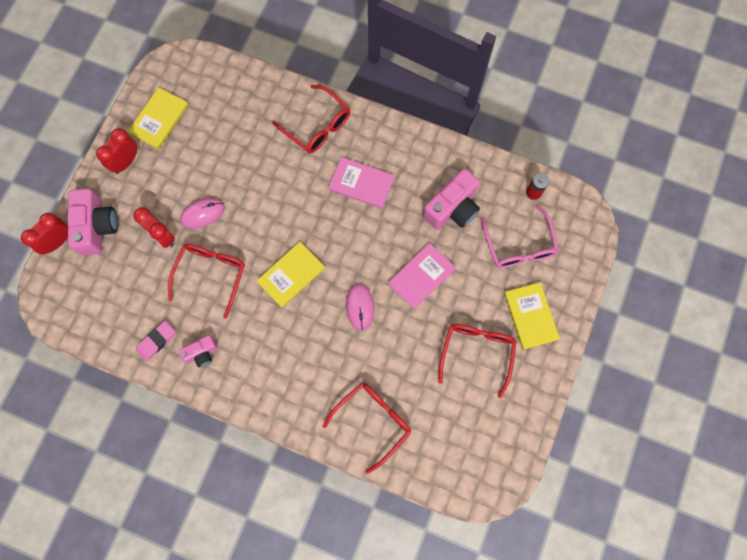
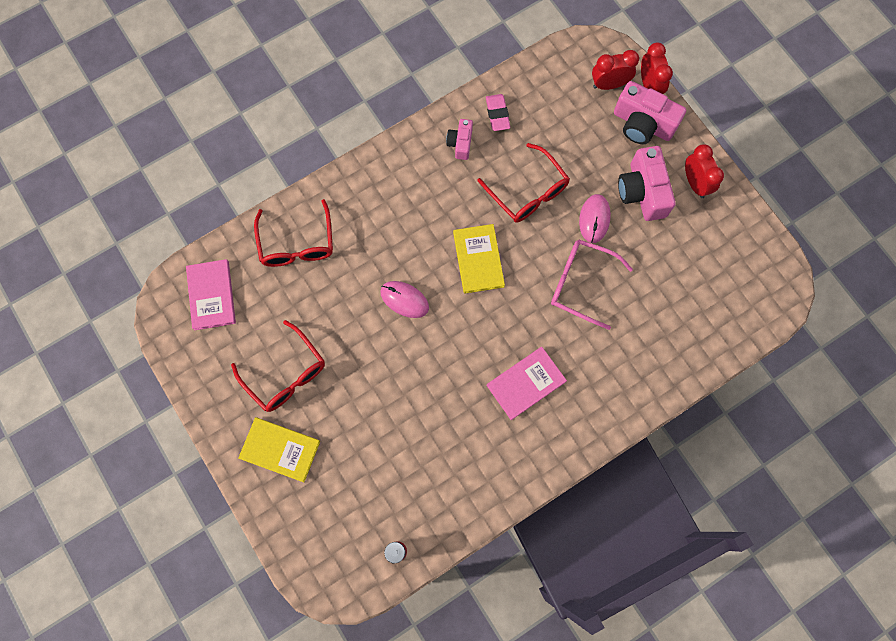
camera: 125 degrees right, 0 degrees up
(159, 119) = (724, 238): yellow book -> none
(162, 236) = (595, 172): red clock -> red clock (609, 84)
(317, 126) = (618, 382): red glasses -> none
(421, 276) = (392, 375): pink book -> pink book (211, 295)
(452, 208) = (438, 454): pink camera -> pink camera (642, 192)
(519, 246) = (353, 492): pink glasses -> pink glasses (581, 284)

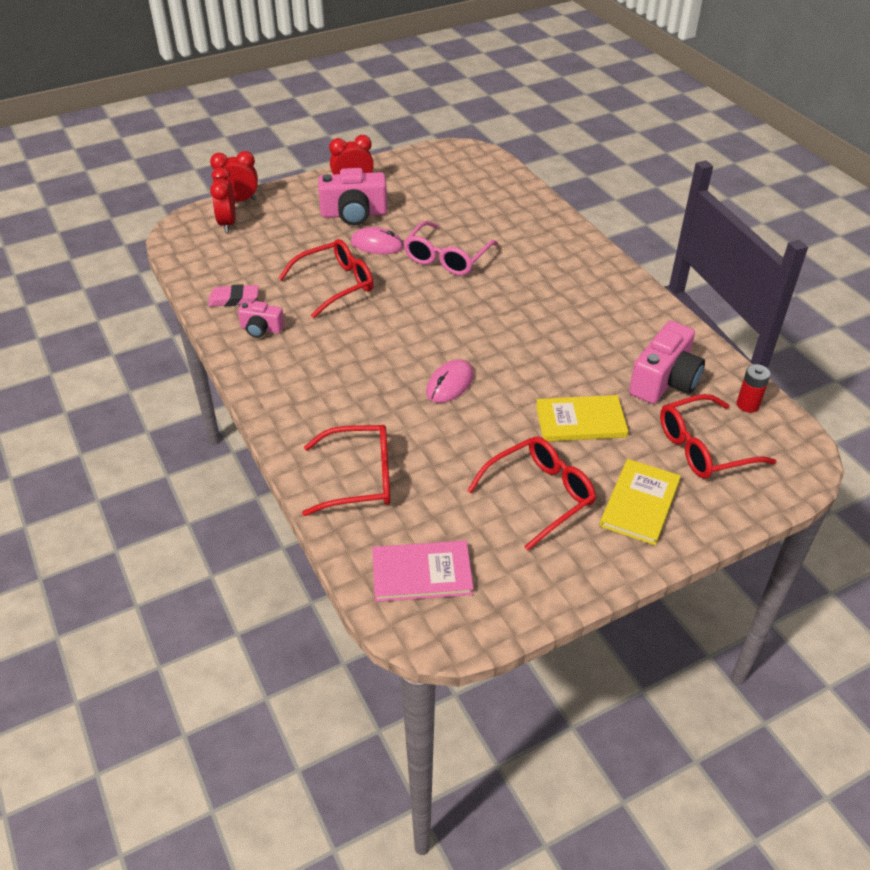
camera: 85 degrees left, 30 degrees down
(342, 506) = (703, 448): none -> red glasses
(478, 259) = (408, 324): yellow book -> yellow book (580, 421)
(526, 383) = (552, 301): pink book -> none
(642, 124) = (280, 208): pink camera -> pink camera (664, 381)

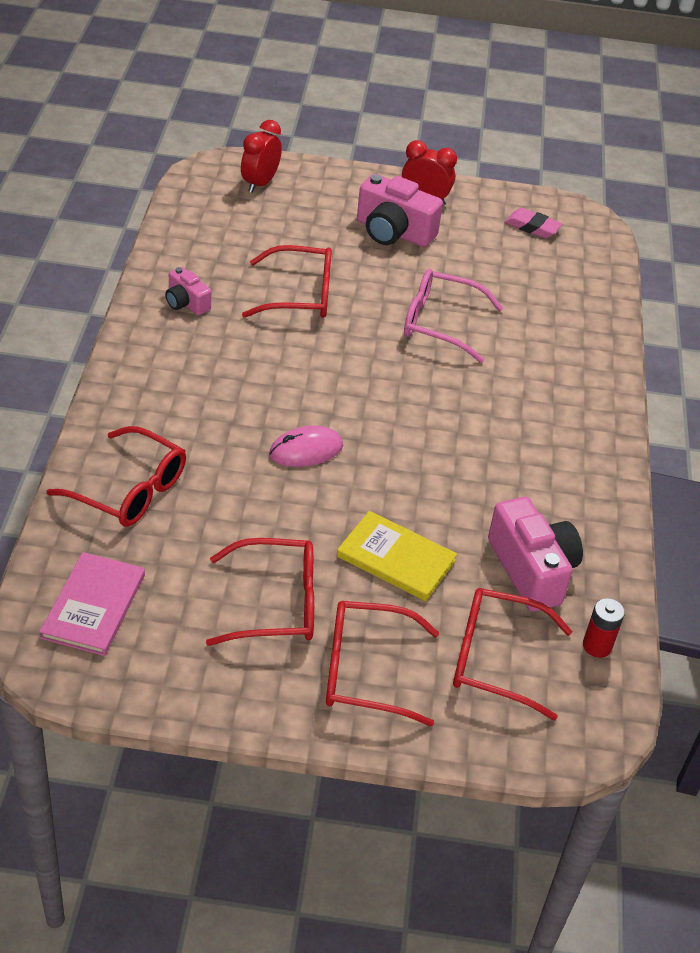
camera: 30 degrees right, 0 degrees up
(234, 299) = (191, 262): pink eraser -> pink eraser (532, 227)
(239, 200) = (294, 165): red clock -> none
(377, 244) = (383, 274): pink mouse -> none
(422, 573) = (93, 606): pink book -> pink book turned 75 degrees clockwise
(446, 258) = (440, 323): pink glasses -> pink glasses turned 45 degrees clockwise
(640, 503) = (365, 671): yellow book -> red glasses
(664, 381) = (531, 570): pink camera -> pink camera turned 90 degrees counterclockwise

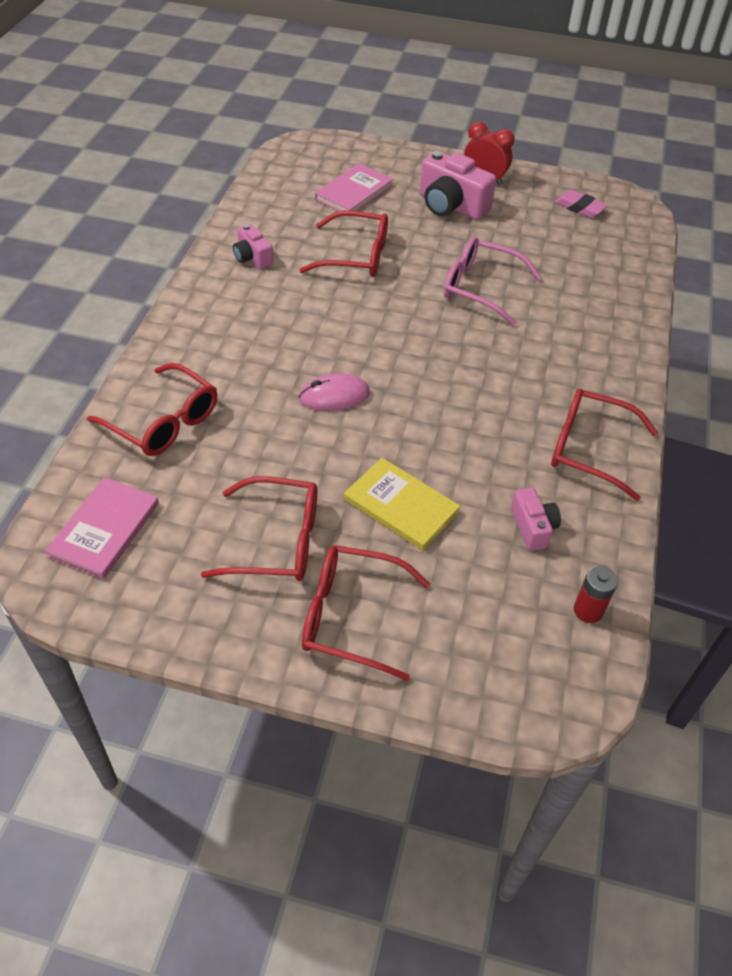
camera: 10 degrees right, 5 degrees up
(260, 184) = (339, 160): red clock -> none
(284, 221) = (354, 192): none -> pink book
(495, 659) = (483, 615): red glasses -> red glasses (589, 449)
(531, 570) = (533, 527): pink camera -> pink camera, size x0.56

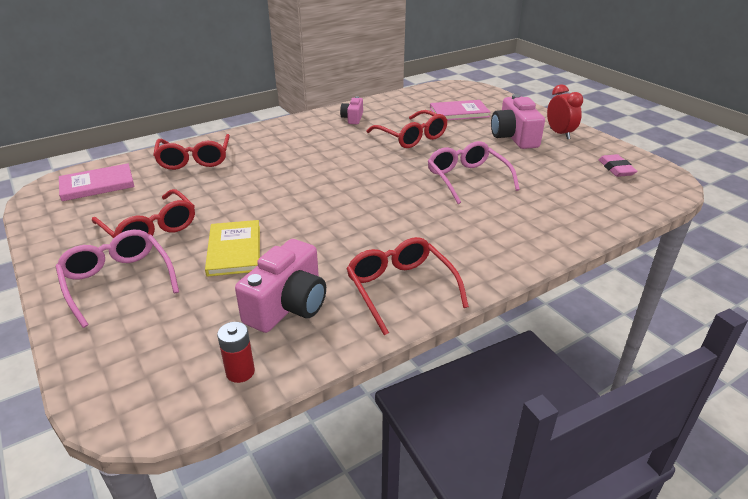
camera: 45 degrees right, 15 degrees down
(334, 396) = (290, 187): pink mouse -> none
(351, 616) = (118, 281): red glasses -> pink glasses
(533, 527) = (288, 305): pink camera -> pink camera, size x1.80

